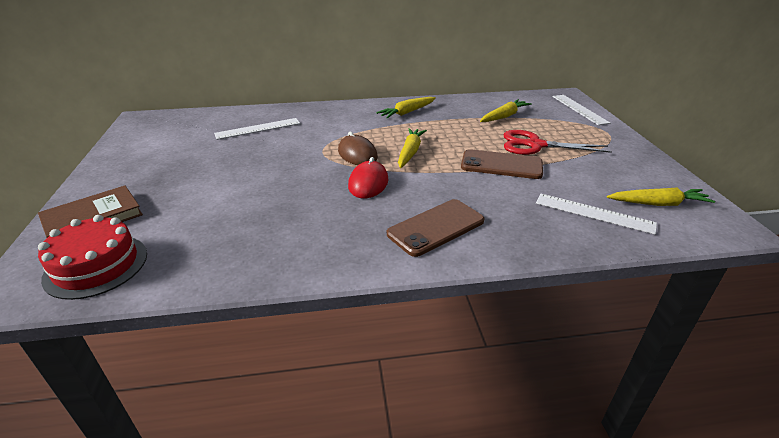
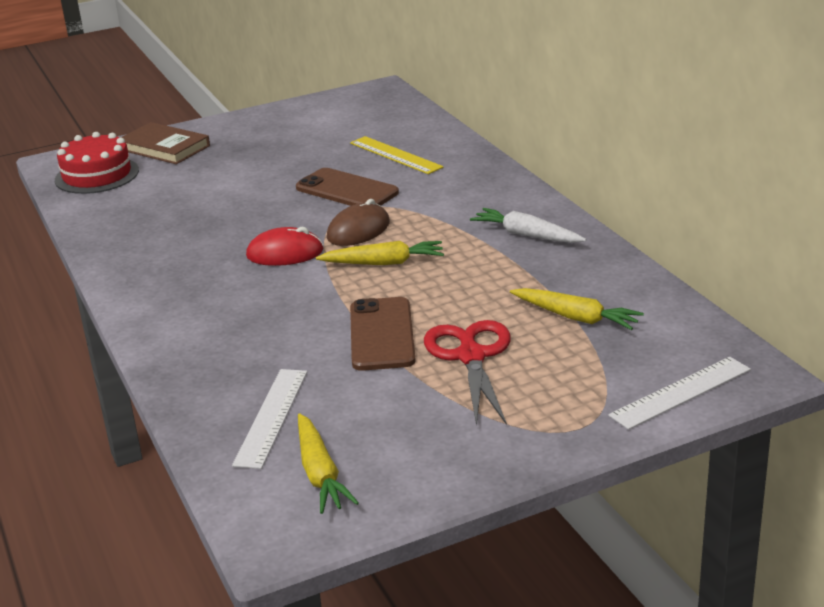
camera: 75 degrees right, 5 degrees down
(258, 128) = (395, 155): white ruler -> yellow ruler
(407, 112) = (526, 235): yellow carrot -> white carrot
(436, 227) = (200, 311): brown phone -> brown phone (347, 190)

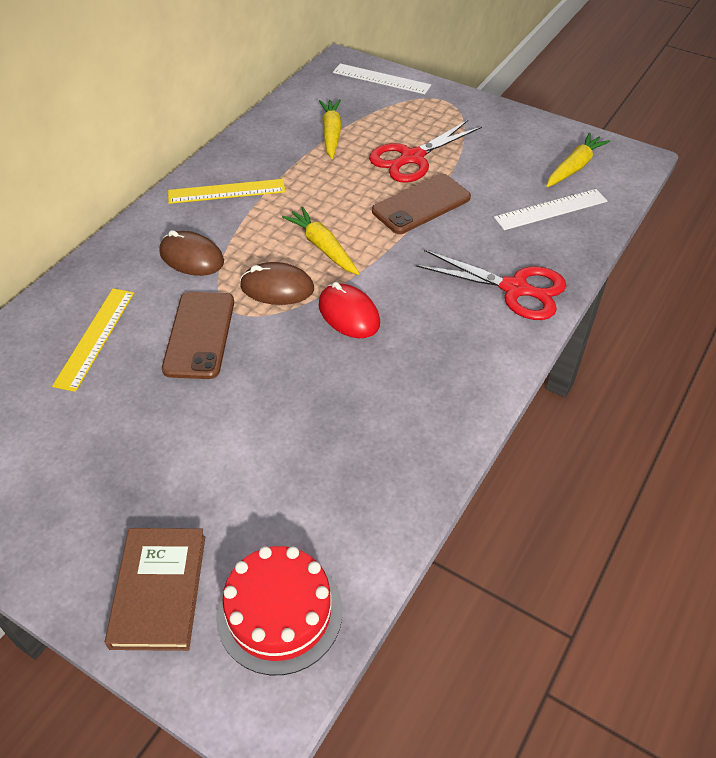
camera: 125 degrees left, 20 degrees up
(198, 344) = (514, 289): none -> red scissors
(445, 202) = (192, 257): none -> brown mouse
(526, 235) = (226, 191): white carrot -> yellow ruler

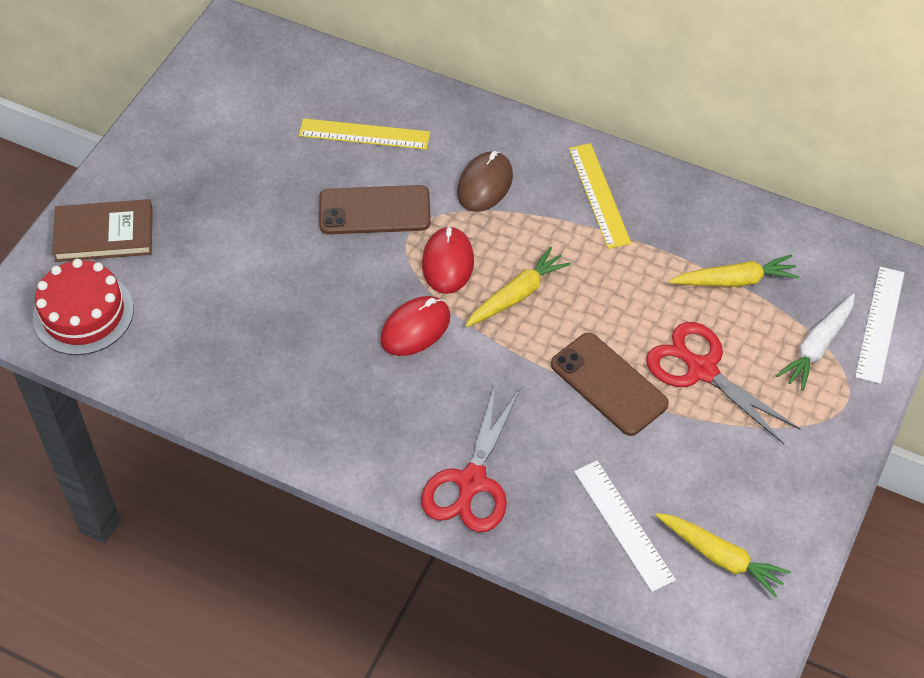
camera: 85 degrees right, 5 degrees up
(277, 287) = (448, 263): brown mouse -> red mouse
(397, 106) = (817, 347): none -> white carrot

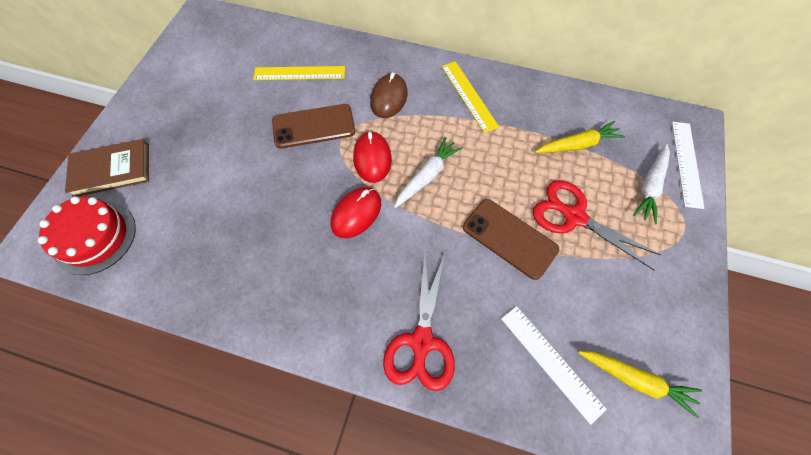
camera: 10 degrees left, 10 degrees up
(517, 295) = (427, 176): yellow carrot -> white carrot

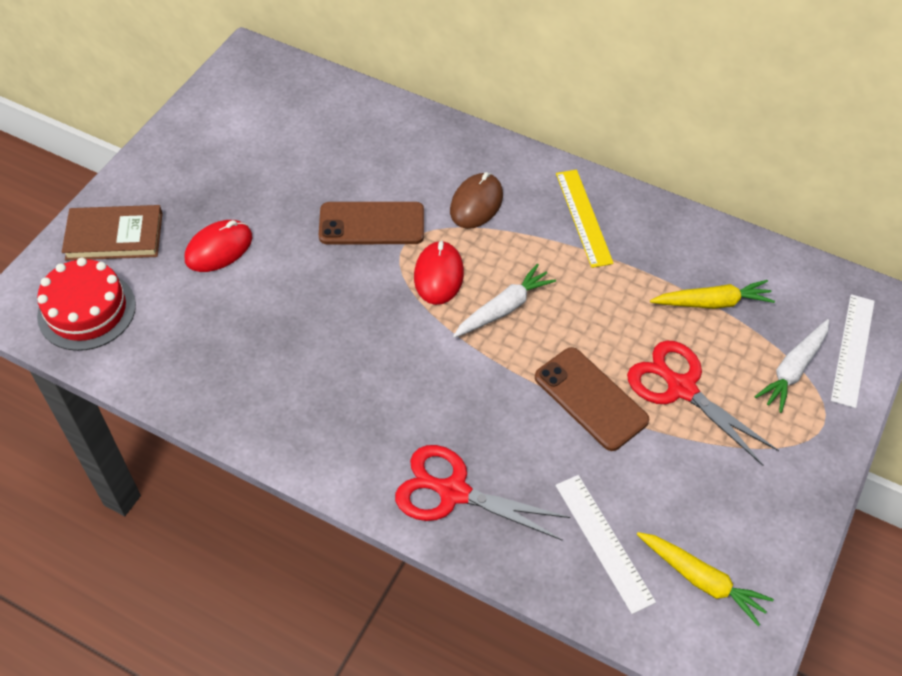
camera: 10 degrees right, 10 degrees down
(299, 73) = (366, 153): yellow ruler -> none
(356, 213) = (405, 337): red mouse -> red mouse (219, 248)
(421, 341) = (453, 492): red scissors -> red scissors turned 90 degrees clockwise

